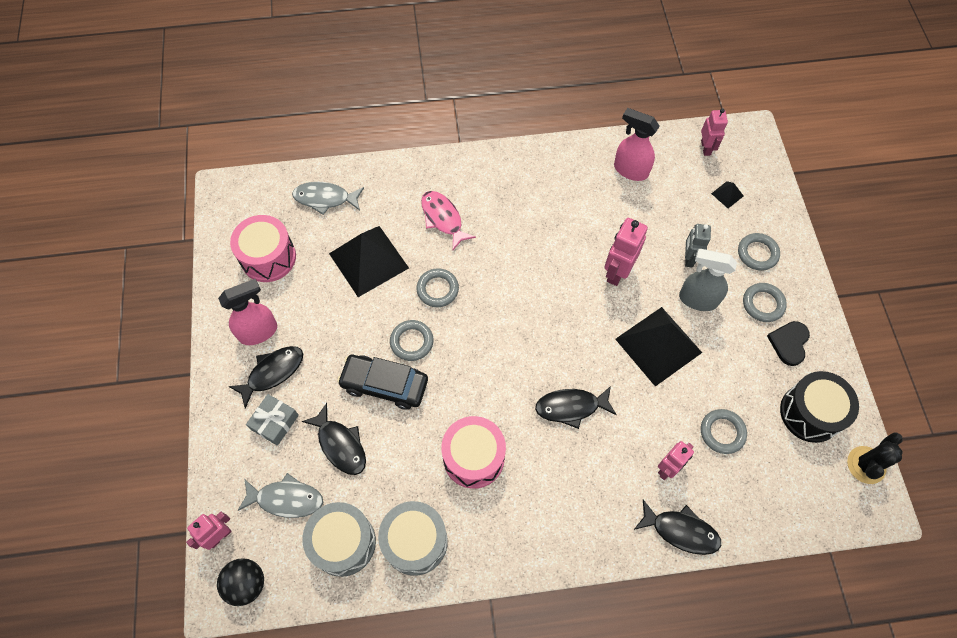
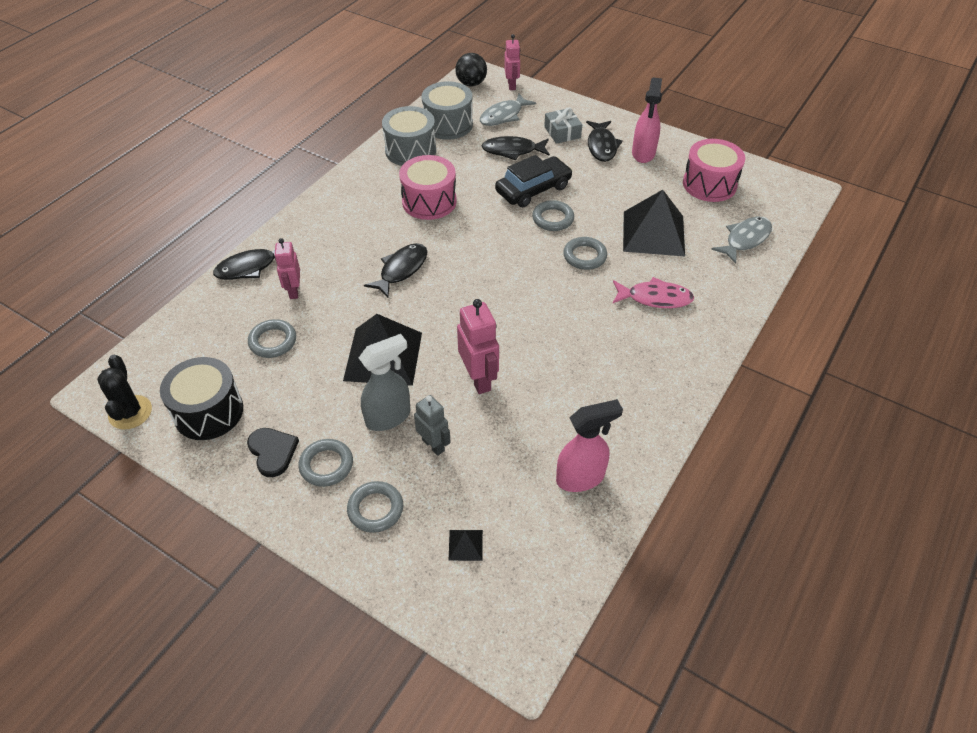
camera: 130 degrees right, 15 degrees down
(706, 148) = (544, 579): pink robot -> none

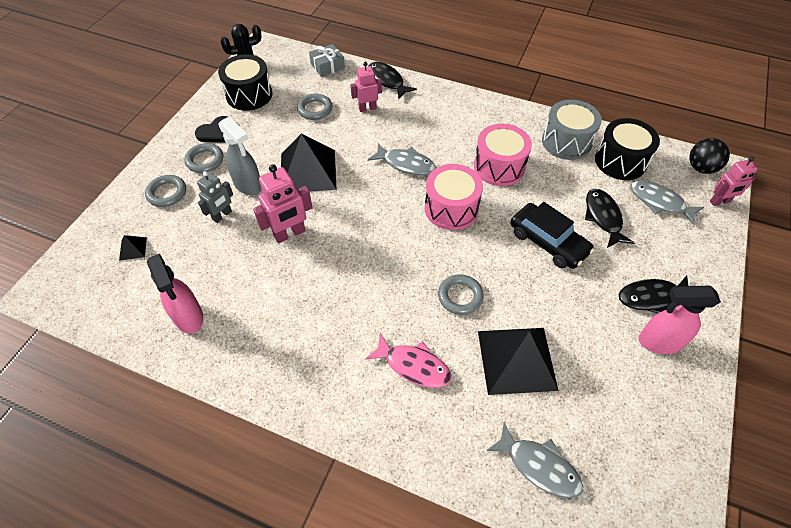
camera: 80 degrees right, 5 degrees up
(401, 270) = (405, 164): black fish -> grey fish
(448, 124) = (620, 161): grey drum -> black drum
(553, 219) = (508, 263): grey ring -> none
(562, 132) = (658, 257): grey gift -> grey gift (327, 66)
(655, 298) = (413, 366): pink fish -> pink fish turned 60 degrees counterclockwise
(709, 184) = (631, 421): pink drum -> pink drum (451, 208)

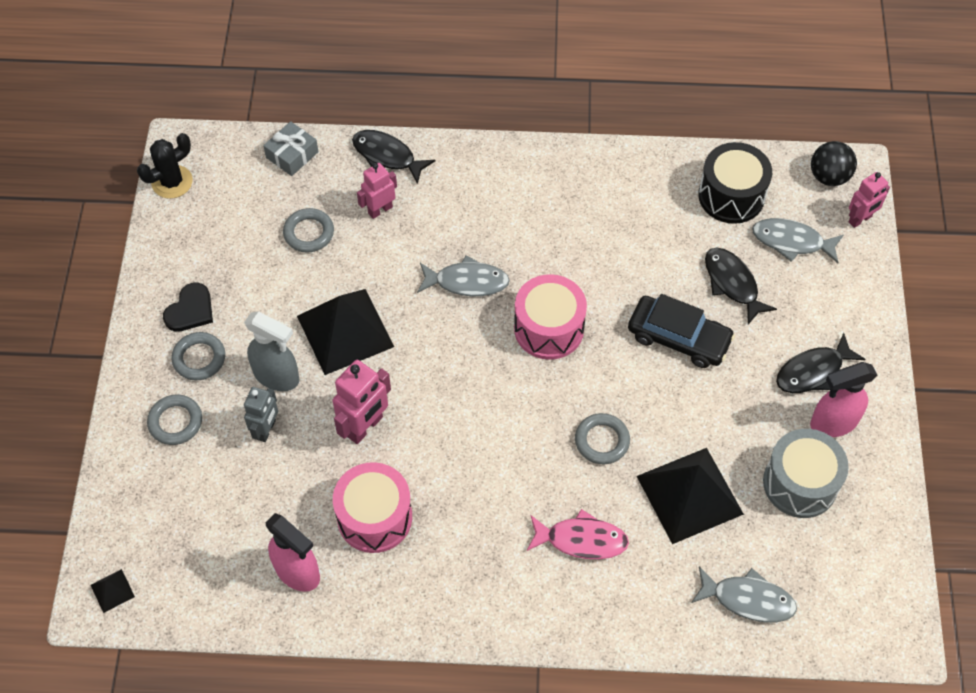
camera: 20 degrees left, 5 degrees up
(133, 248) = (176, 511): black pyramid -> black pyramid (112, 591)
(249, 95) = (204, 236): black drum -> none
(499, 167) = (586, 250): pink drum -> pink drum (374, 517)
(566, 142) = (657, 186): grey drum -> grey drum (800, 483)

